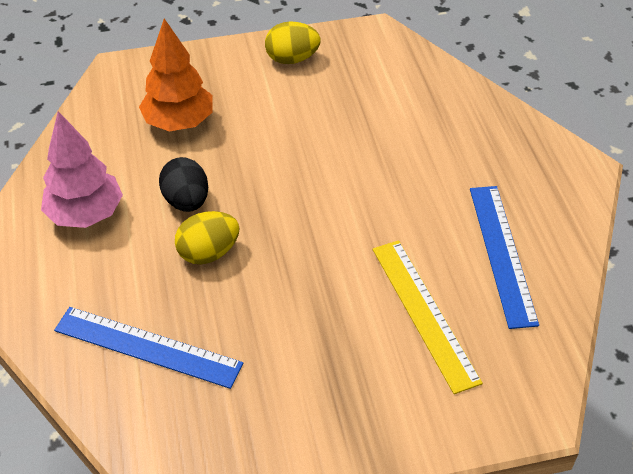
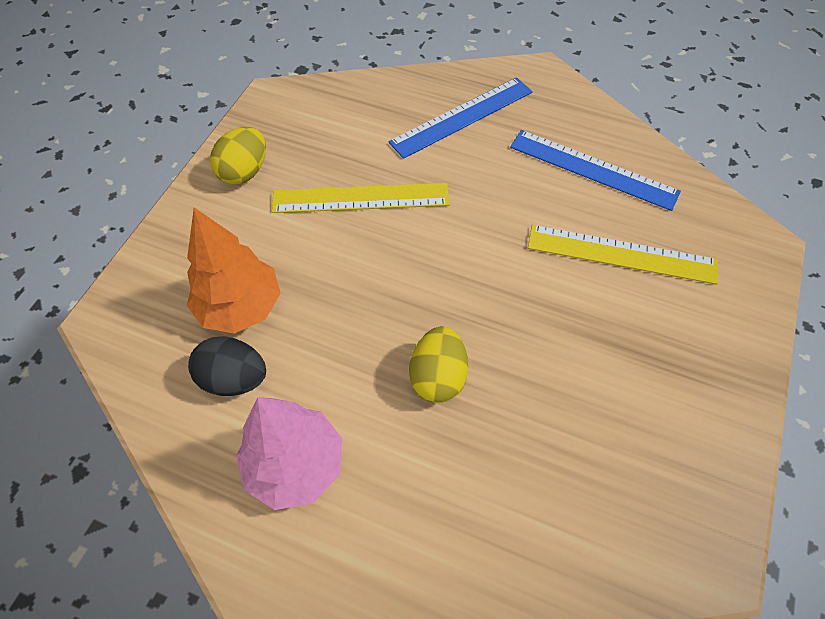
camera: 55 degrees left, 10 degrees up
(147, 347) = (522, 499): blue ruler -> blue ruler (462, 117)
(186, 201) = (354, 359): black egg -> black egg (234, 378)
(328, 130) = (360, 198): none -> yellow ruler

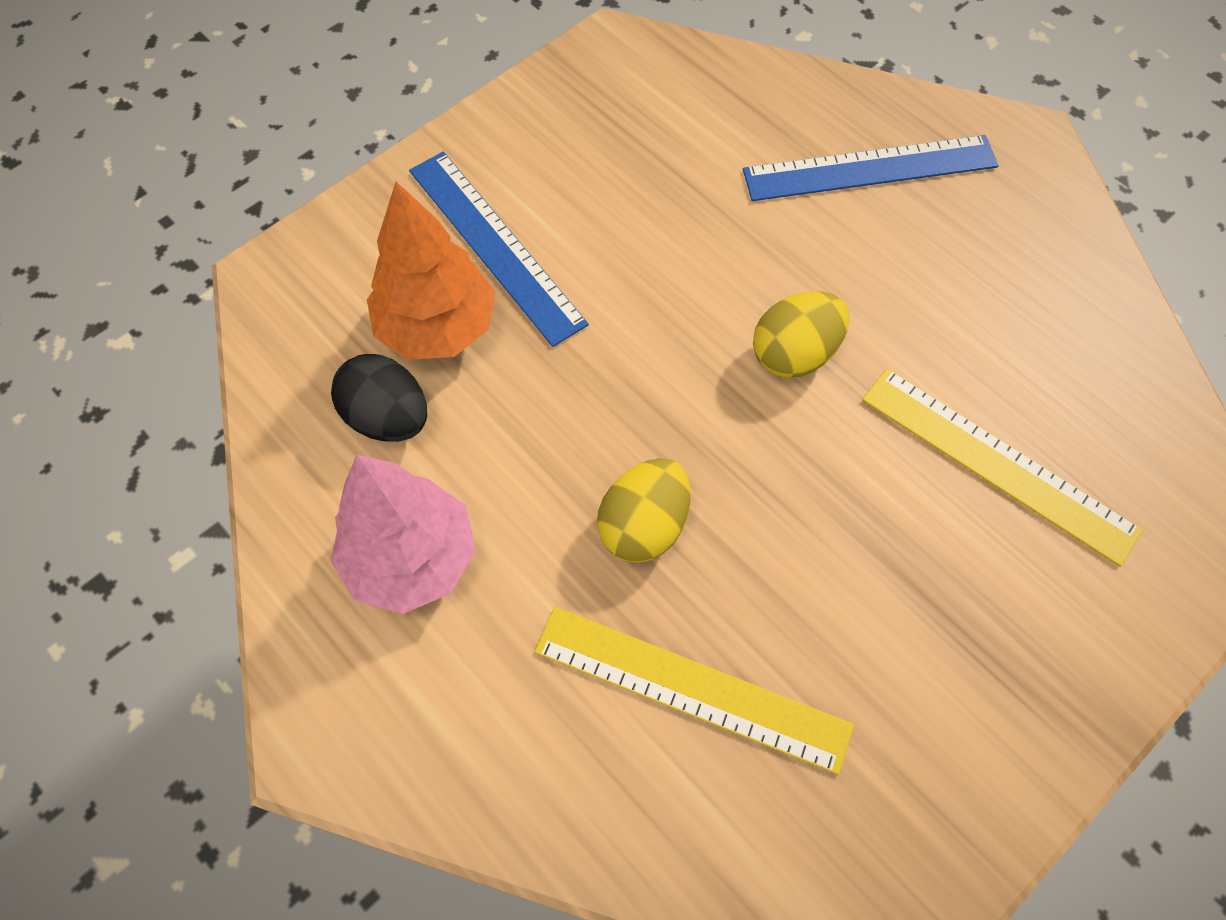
camera: 25 degrees right, 5 degrees up
(244, 172) = (526, 142): yellow egg -> yellow egg (794, 353)
(360, 198) = (664, 237): yellow ruler -> yellow ruler (691, 687)
(592, 169) = (1025, 321): blue ruler -> blue ruler (495, 246)

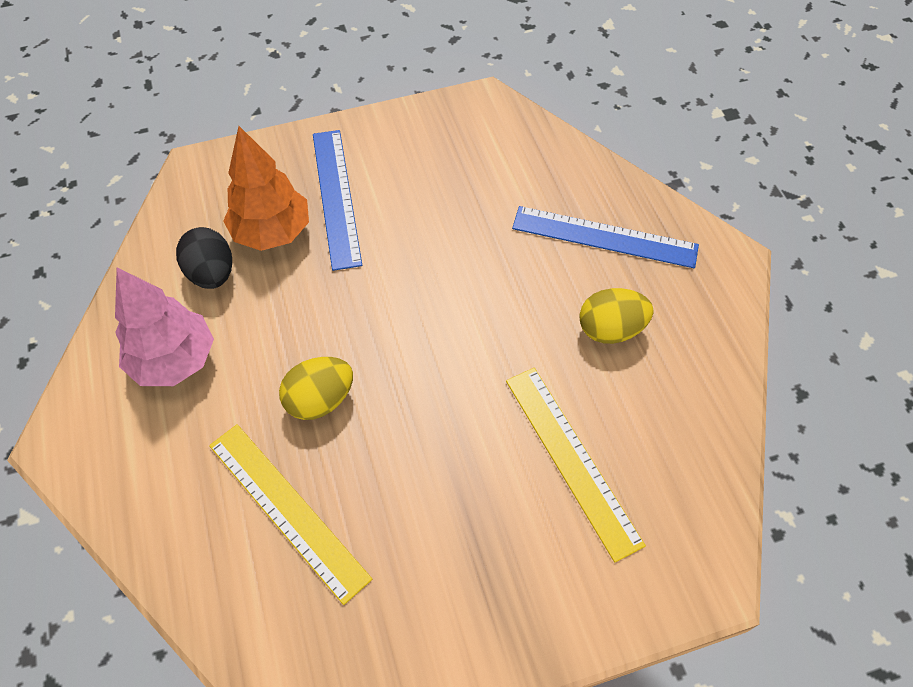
camera: 25 degrees right, 5 degrees down
(794, 353) = (480, 334): yellow egg -> yellow egg (610, 329)

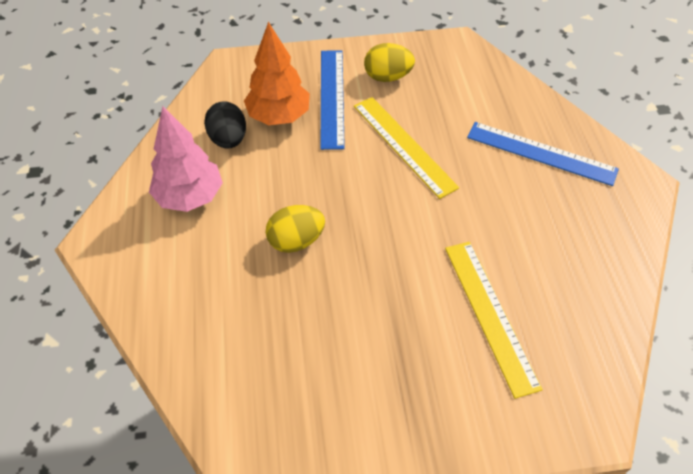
camera: 10 degrees right, 5 degrees down
(288, 509) = (258, 317): yellow ruler -> yellow ruler (404, 145)
(610, 329) = (536, 222): yellow egg -> yellow egg (387, 77)

